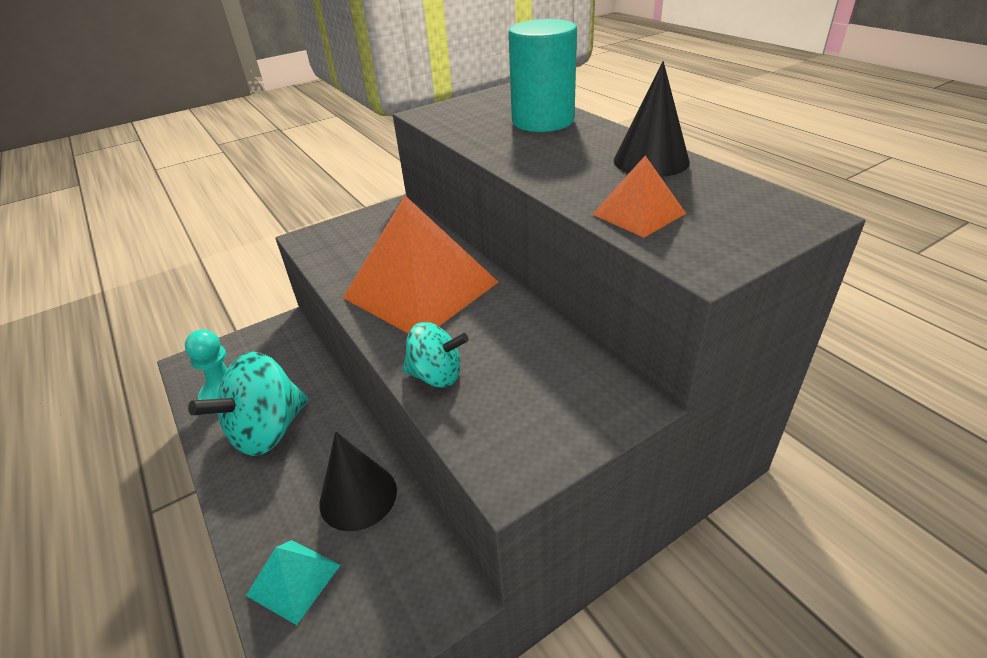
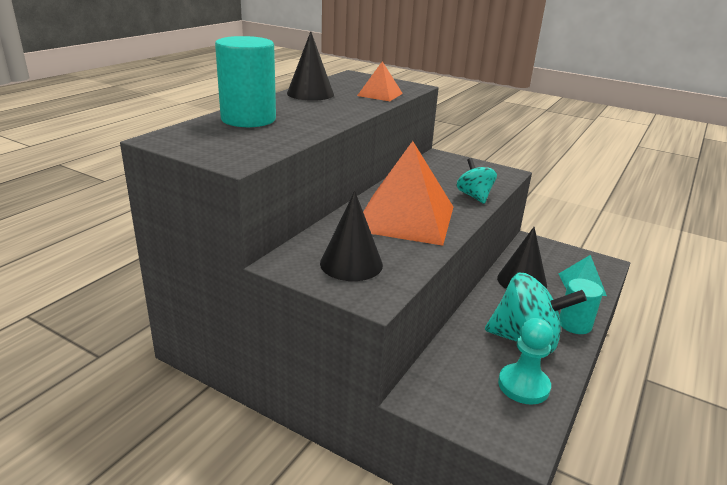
camera: 120 degrees left, 10 degrees down
(242, 498) = (574, 324): none -> turquoise cylinder
(364, 237) = (351, 264): none -> black cone

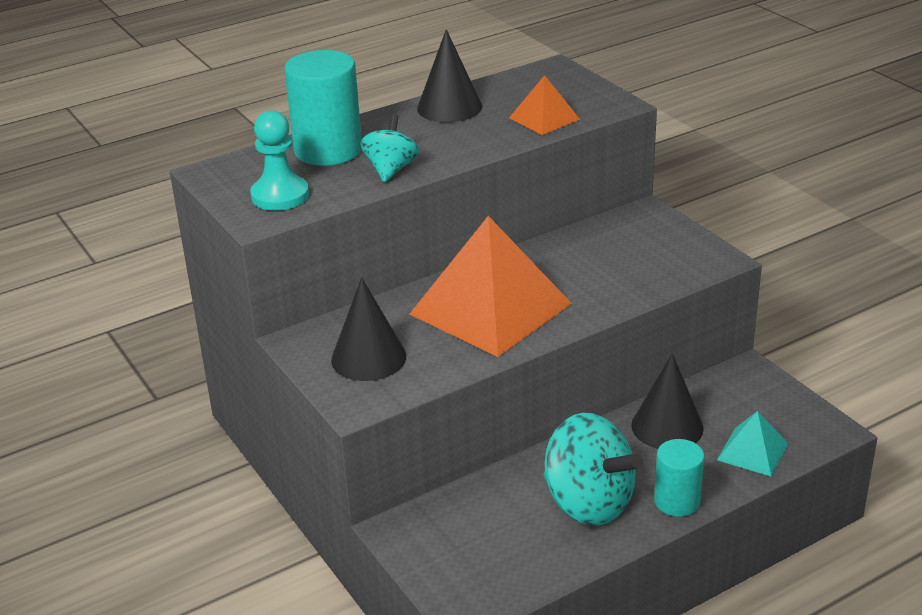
camera: 30 degrees right, 5 degrees up
(474, 196) = (619, 292): turquoise spinning top -> turquoise spinning top (391, 170)
(523, 385) = (529, 552): turquoise pawn -> turquoise pawn (280, 196)

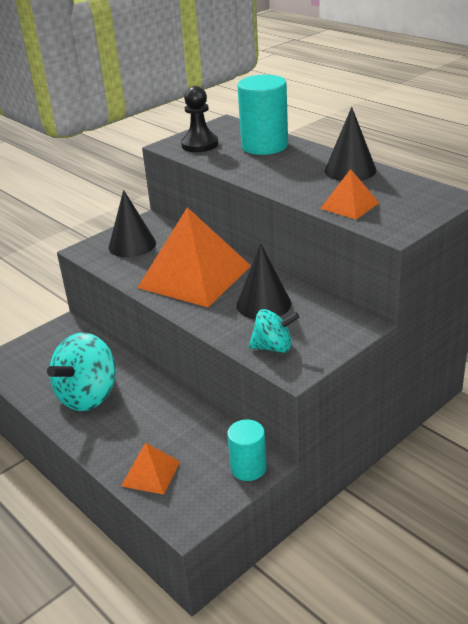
camera: 80 degrees right, 0 degrees up
(280, 196) = (200, 144): turquoise pawn -> black pawn
(391, 170) = (243, 168): turquoise spinning top -> turquoise spinning top (273, 347)
(667, 426) = (176, 424): black cone -> black cone (263, 304)
(677, 501) = (90, 437): turquoise cylinder -> turquoise cylinder (248, 468)
(752, 451) = (151, 473): turquoise pyramid -> orange pyramid

